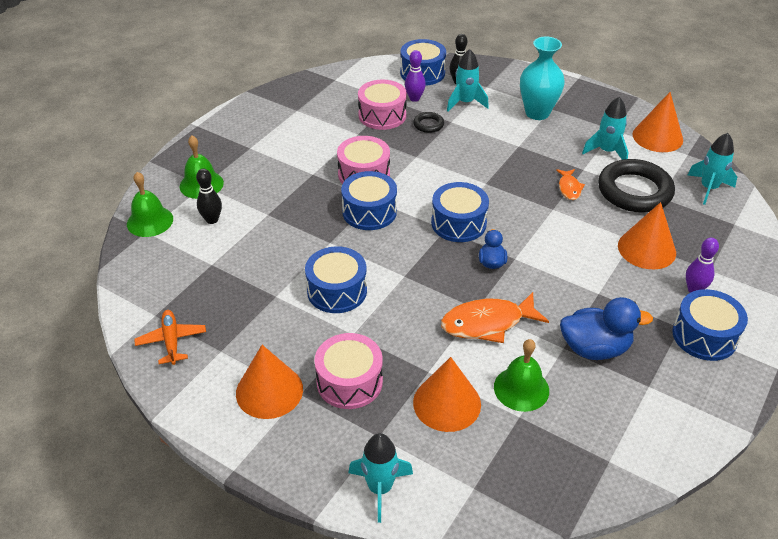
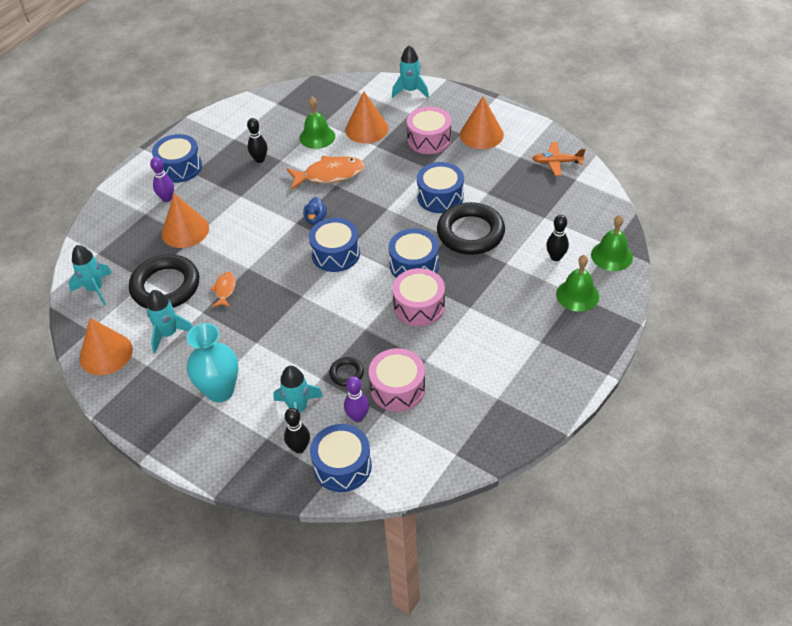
camera: 175 degrees left, 5 degrees up
(171, 341) = (556, 162): orange plane -> orange plane turned 105 degrees clockwise
(303, 246) = (470, 233): none -> black ring
(595, 348) = (259, 159): blue duck -> black bowling pin

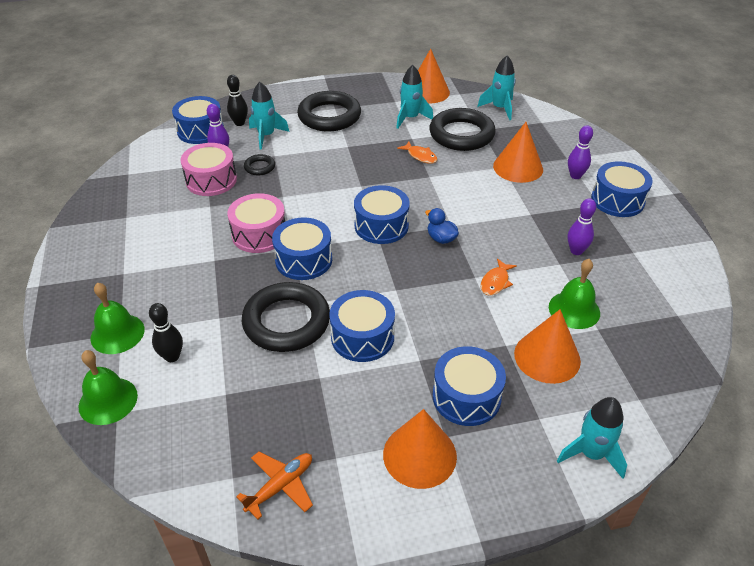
camera: 130 degrees right, 5 degrees down
(220, 391) = (329, 116): turquoise vase -> black ring
(259, 159) = (576, 251): black bowling pin -> purple bowling pin
(330, 175) = (495, 282): orange fish -> orange fish, size x0.54
(429, 139) = (466, 397): pink drum -> blue drum

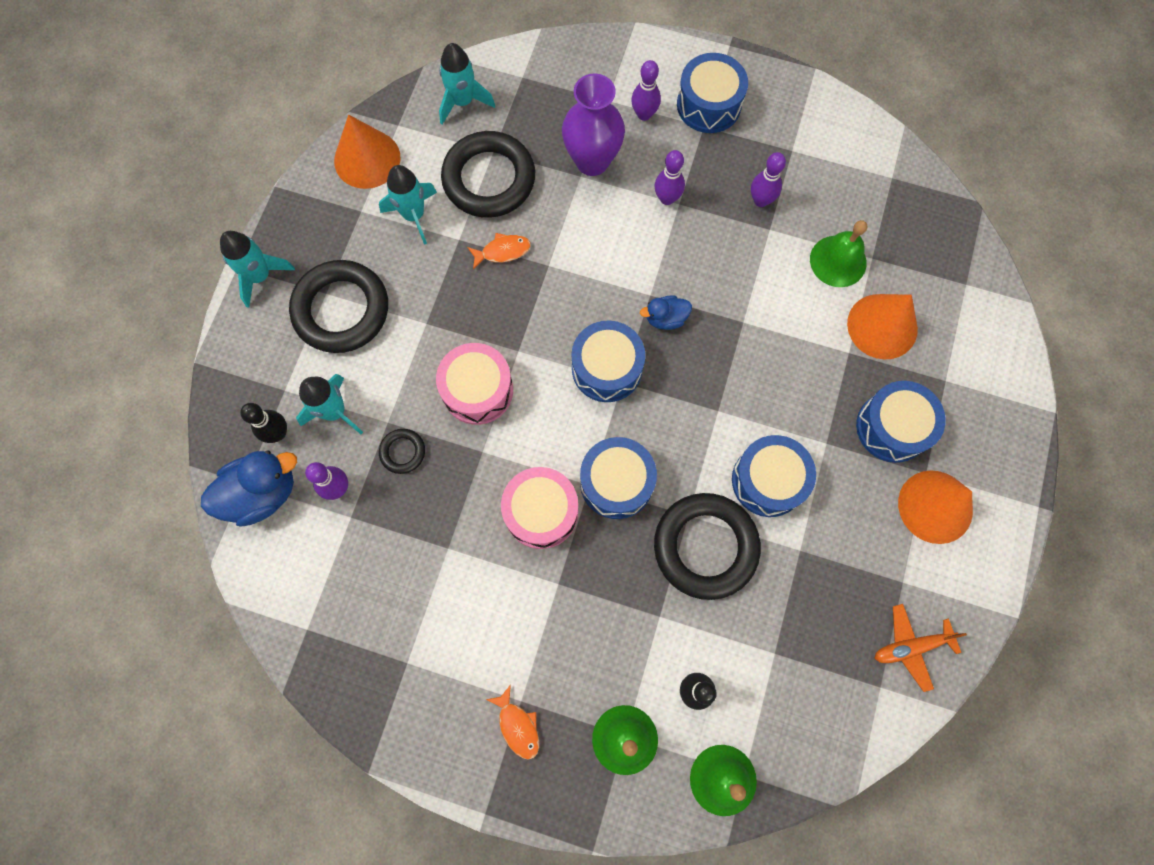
camera: 60 degrees left, 30 degrees up
(200, 131) = (262, 493): blue drum -> blue duck
(211, 180) = (393, 525): pink drum -> pink drum (477, 390)
(280, 486) = (910, 647): orange plane -> orange plane turned 90 degrees counterclockwise
(495, 282) = (762, 307): orange fish -> orange fish (518, 726)
(518, 167) = (592, 161): orange cone -> purple vase
(528, 207) = (667, 198): none -> purple bowling pin
(591, 454) = (1001, 364): turquoise rocket -> turquoise rocket (260, 276)

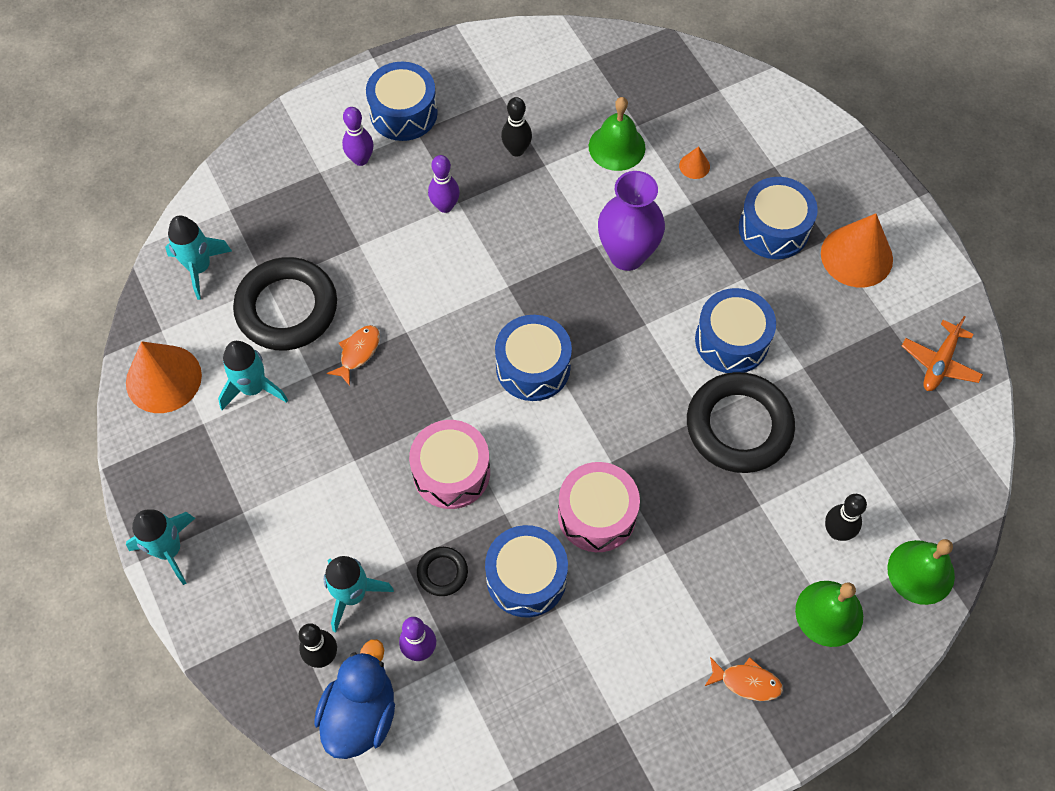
camera: 45 degrees left, 10 degrees down
(341, 310) = (271, 513): black ring -> none
(592, 161) = (357, 226): purple vase -> purple vase (627, 255)
(616, 482) = (628, 441): blue drum -> blue drum (526, 578)
(665, 318) = (537, 293): blue duck -> none
(760, 200) = (516, 150): purple bowling pin -> black bowling pin
(882, 326) = (694, 166): orange cone -> orange cone, size x0.44

